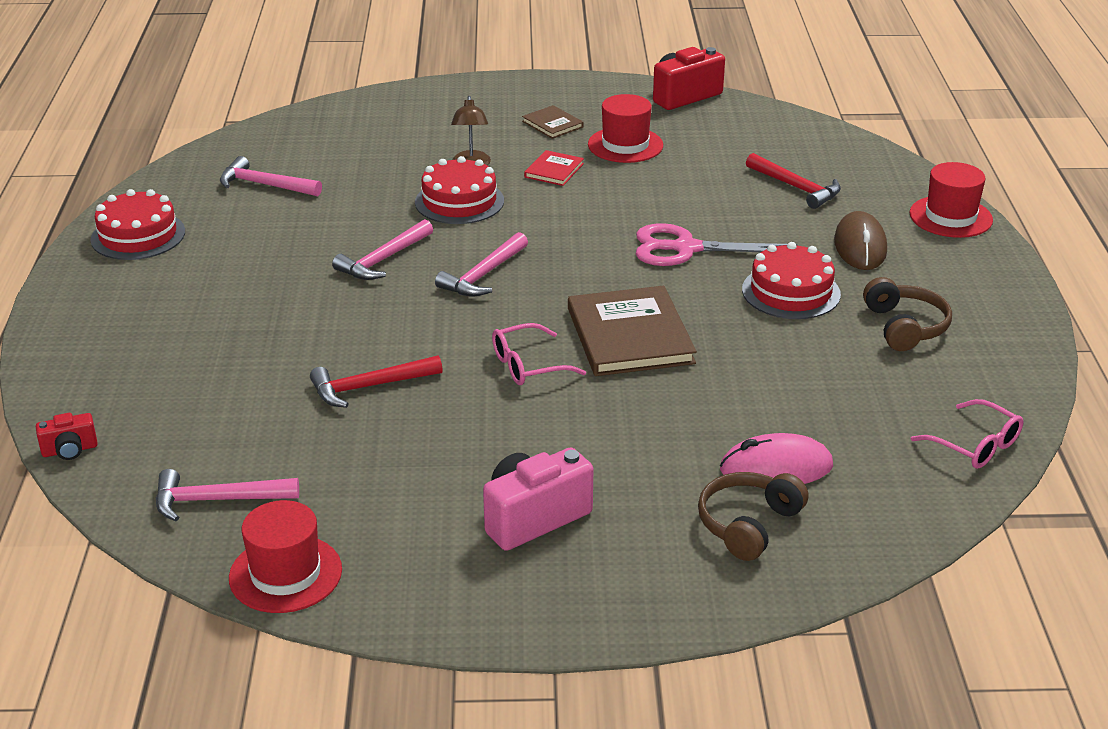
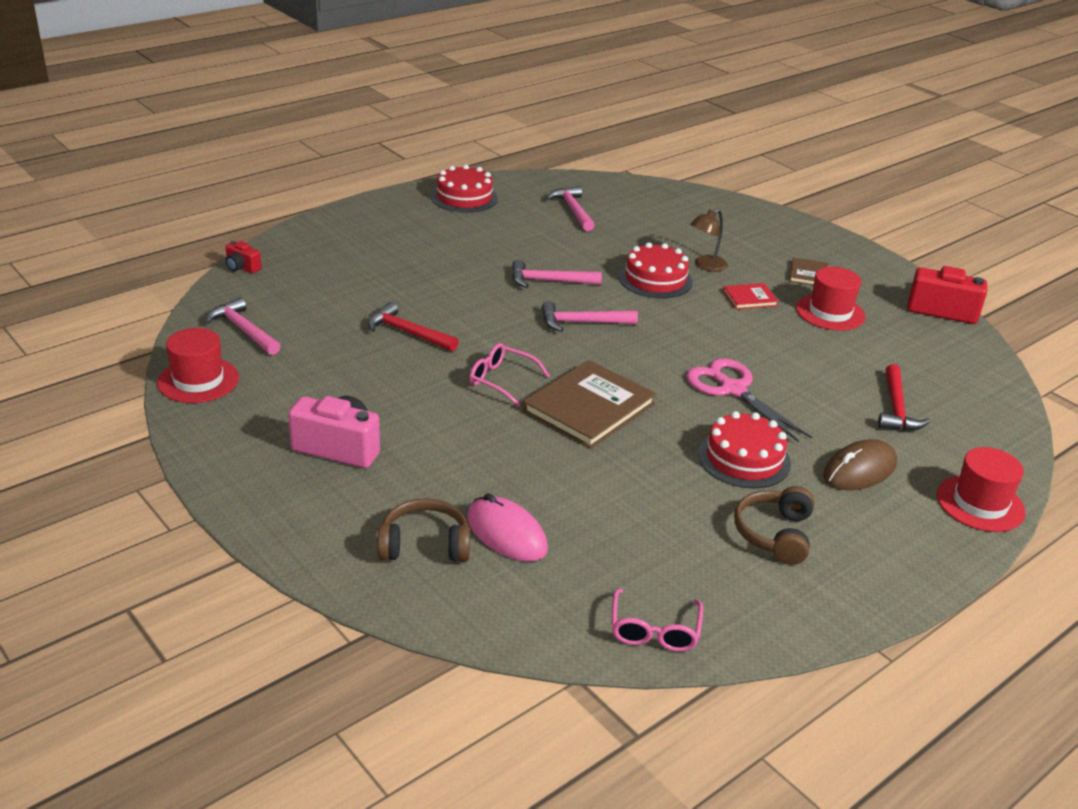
camera: 50 degrees right, 0 degrees up
(904, 327) = (775, 534): brown headphones -> brown headphones turned 150 degrees clockwise

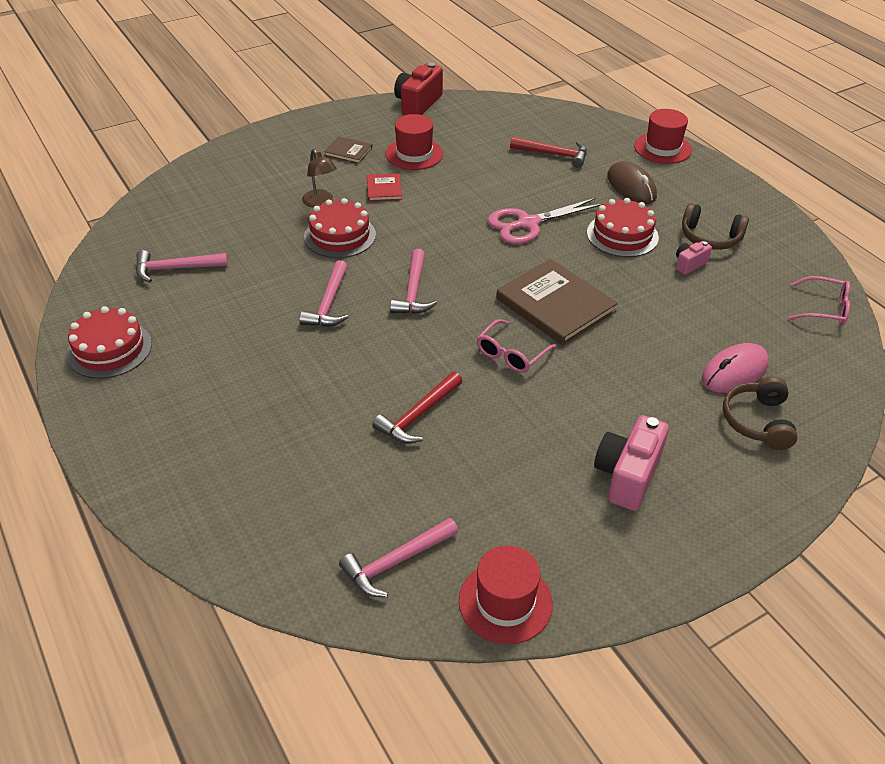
camera: 80 degrees left, 10 degrees up
(242, 267) = (235, 570): red camera -> none
(706, 511) = (689, 264): none -> pink camera

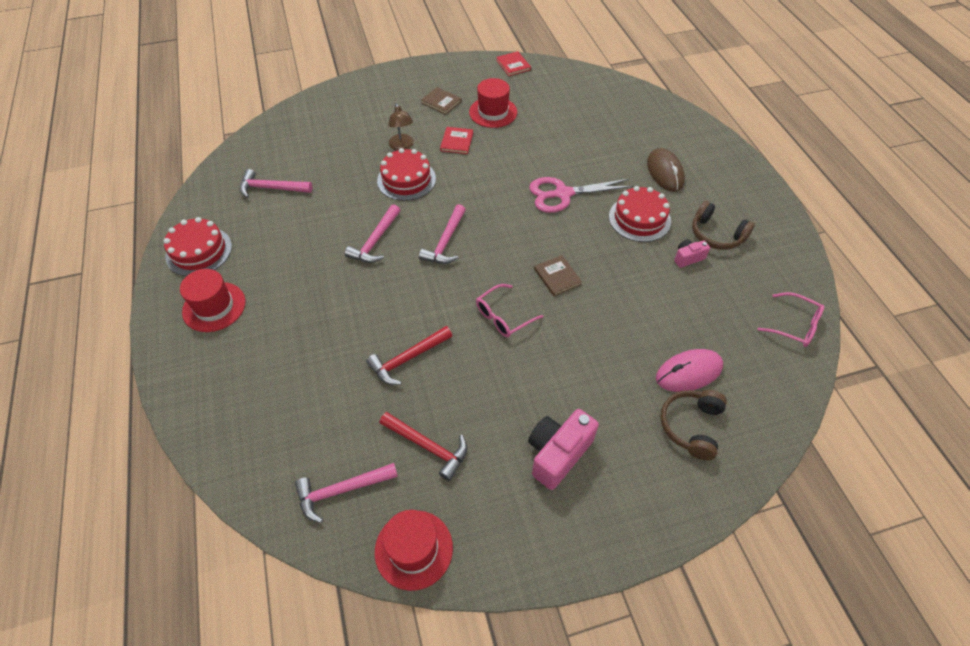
camera: 15 degrees right, 10 degrees up
(418, 104) = (513, 65): red camera -> red book
(554, 154) = (609, 130): red hammer -> red hammer (428, 446)
(555, 305) = (557, 276): brown book -> brown book, size x0.49
(662, 148) = (706, 138): red hat -> red hat (214, 307)

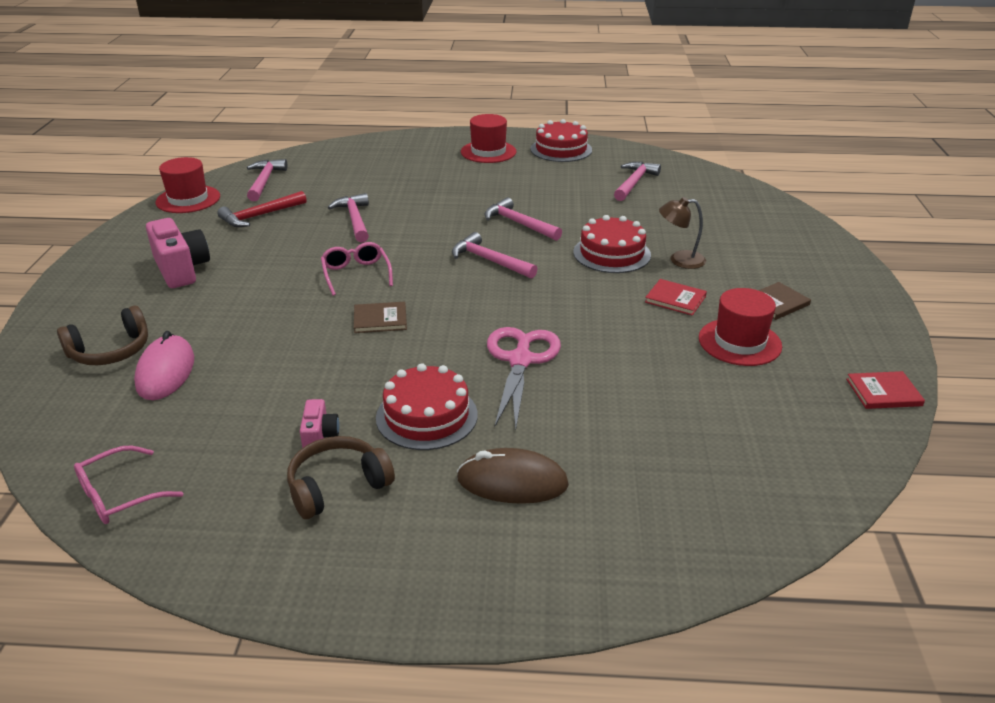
camera: 110 degrees right, 20 degrees down
(407, 359) = (354, 219): red hammer -> pink hammer
(691, 426) = (110, 351): brown headphones -> brown headphones turned 105 degrees clockwise

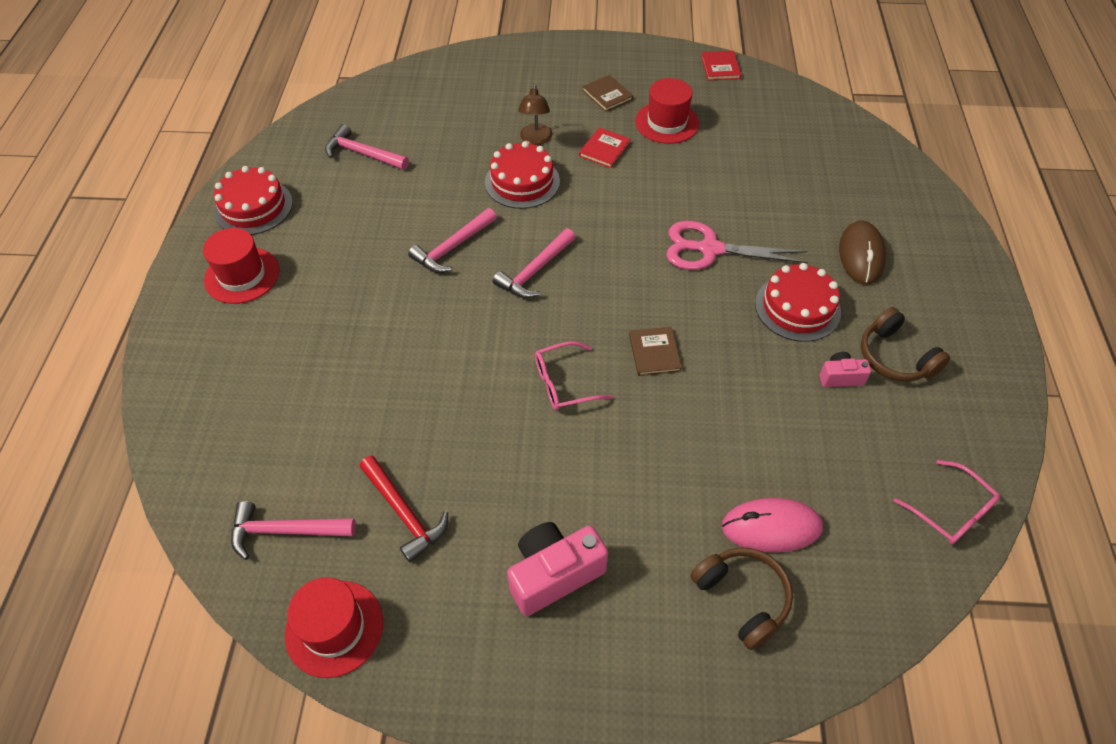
camera: 90 degrees left, 20 degrees up
(354, 219) = (427, 400): pink hammer -> none

